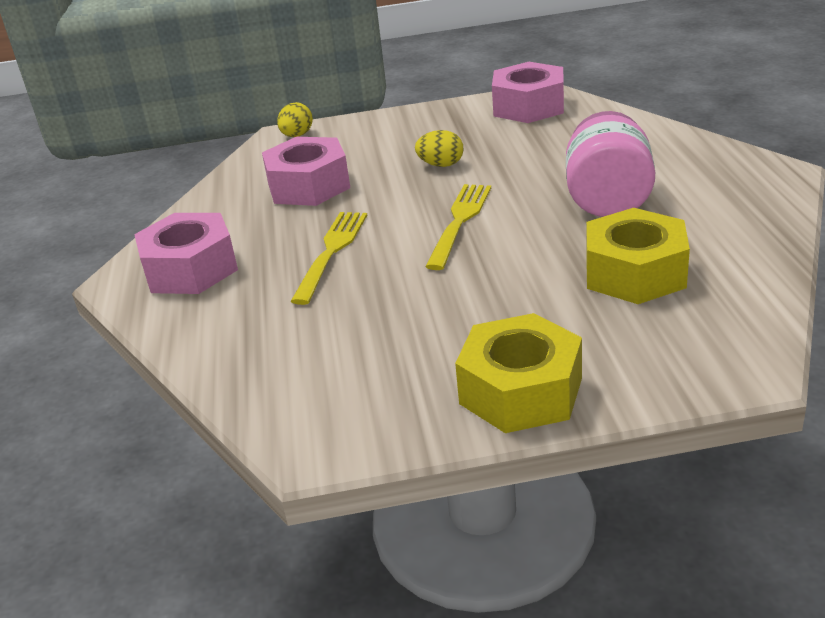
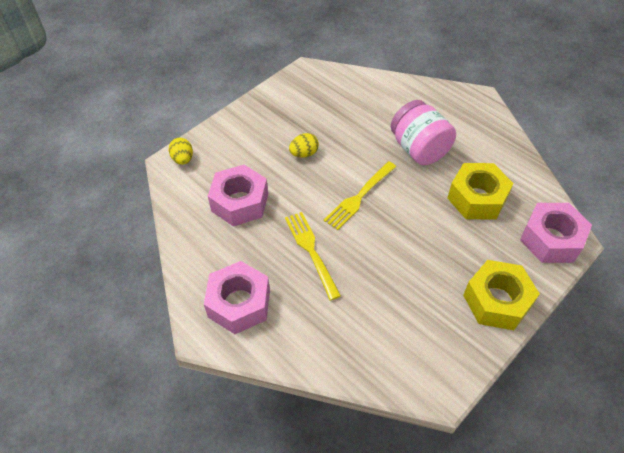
camera: 40 degrees left, 20 degrees up
(459, 222) = (359, 197): yellow fork -> yellow fork turned 120 degrees counterclockwise
(529, 106) = (307, 84): pink nut -> pink nut (551, 239)

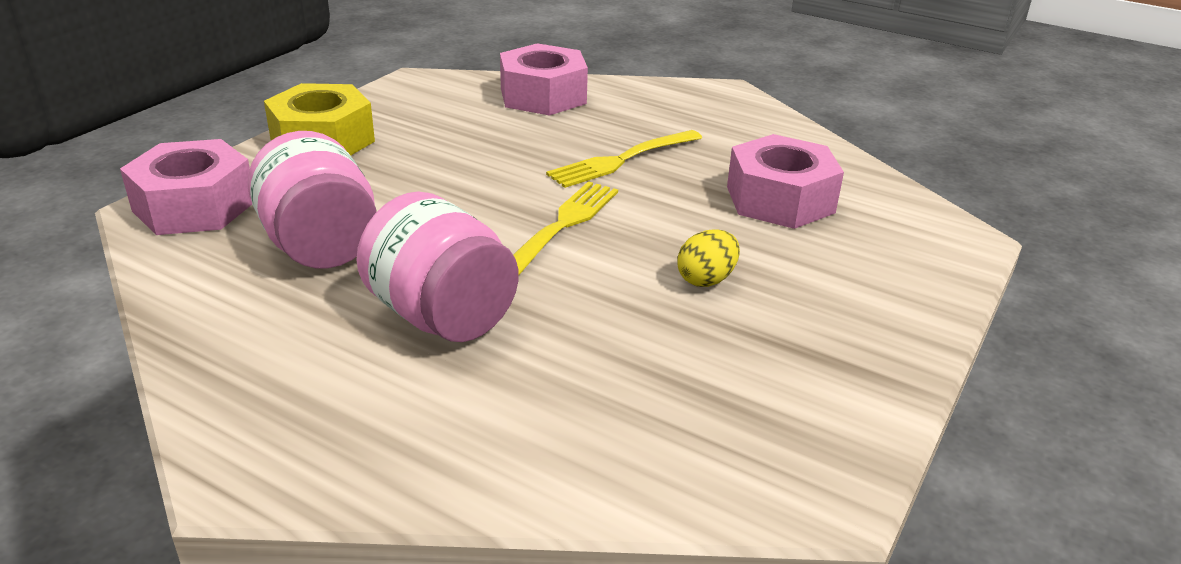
camera: 165 degrees right, 20 degrees down
(183, 159) = (946, 245): yellow egg -> none
(239, 303) = (698, 112): pink nut -> pink nut (543, 96)
(311, 251) = (622, 160): yellow fork -> yellow fork turned 90 degrees clockwise
(477, 198) = (321, 246): yellow nut -> pink jar

